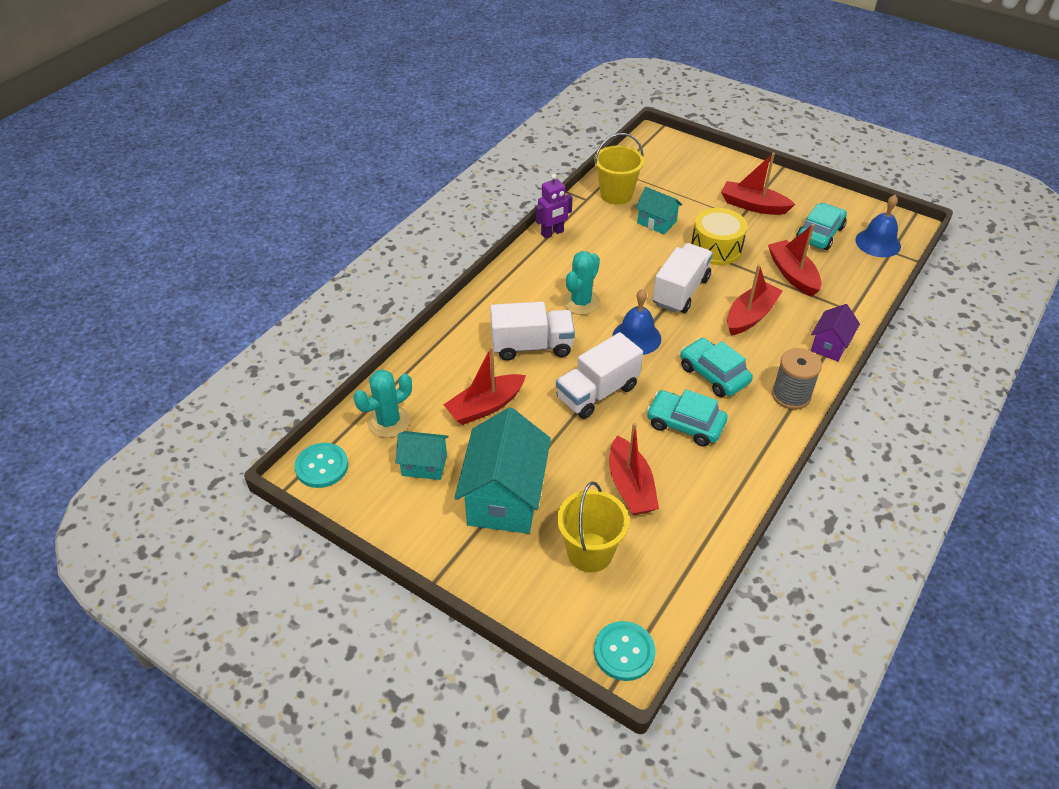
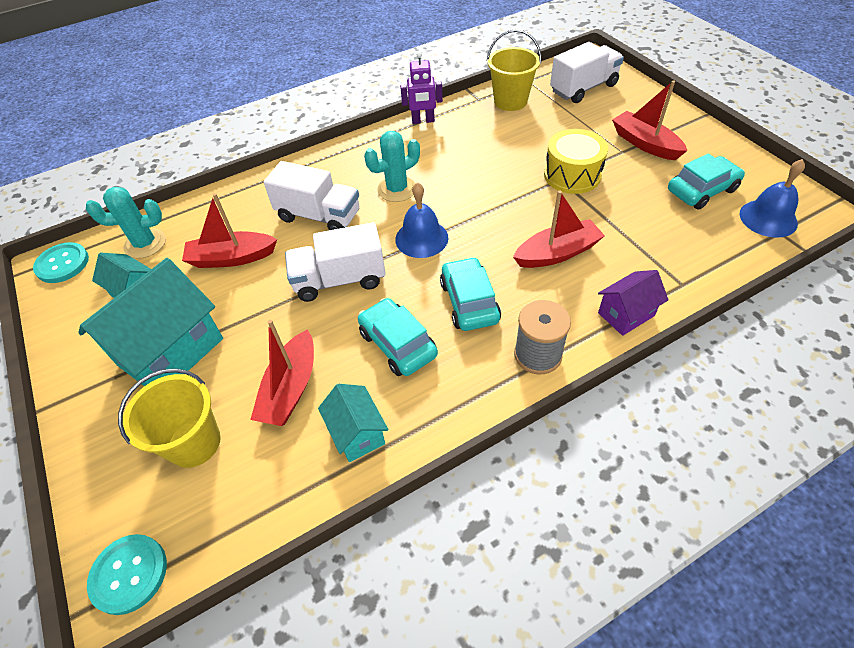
camera: 30 degrees right, 5 degrees up
(656, 222) = (530, 135): turquoise house -> turquoise house (357, 433)
(680, 291) = (501, 207): white truck -> white truck (583, 88)
(793, 275) = (638, 224): red boat -> none

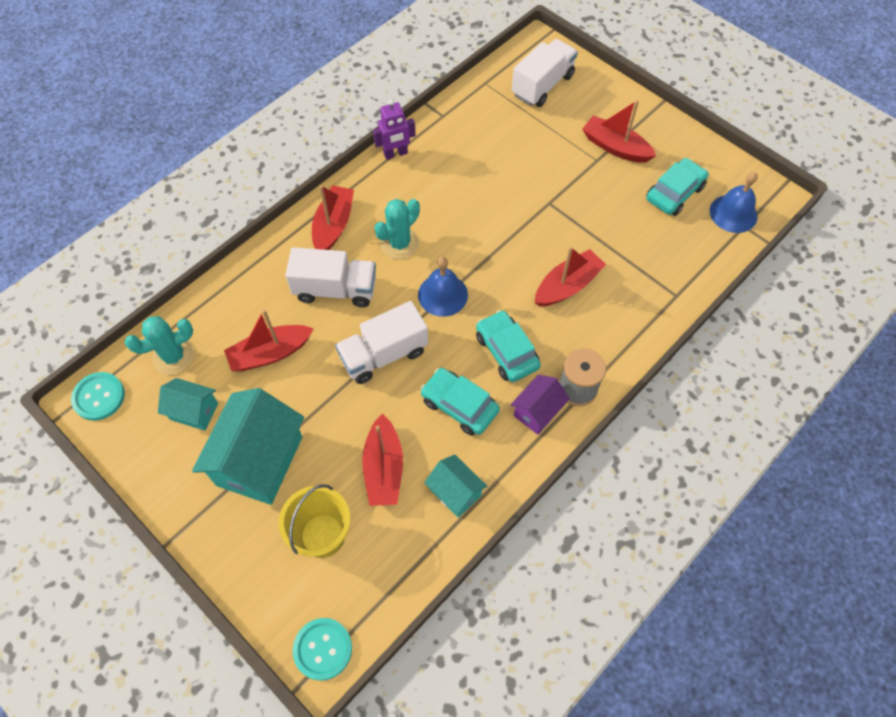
camera: 20 degrees left, 10 degrees up
(341, 166) = (333, 226): none -> red boat
(510, 101) = (475, 114): yellow bucket -> none
(572, 175) = (558, 196): yellow drum -> none
(626, 314) = (638, 334): purple house -> purple house (537, 412)

